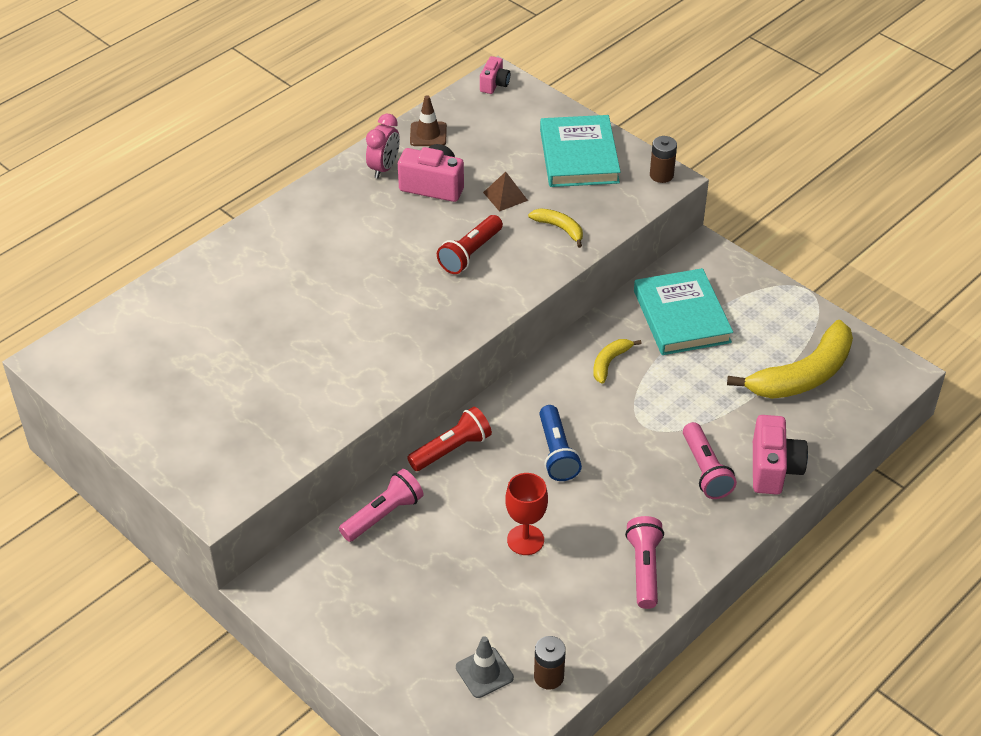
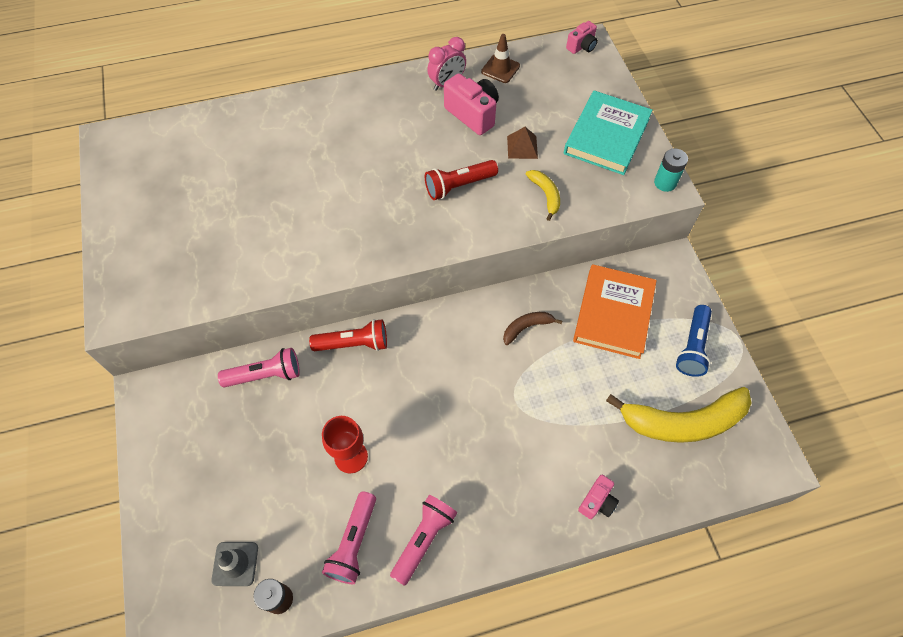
camera: 30 degrees right, 15 degrees up
(557, 453) = (429, 389): blue flashlight -> blue flashlight (692, 347)
(610, 362) = (527, 327): yellow banana -> brown banana
(661, 175) = (665, 183): brown battery -> turquoise battery
(681, 316) = (613, 313): turquoise book -> orange book
(705, 470) = (537, 471): pink flashlight -> pink flashlight (354, 543)
(773, 469) = (597, 502): pink camera -> pink camera, size x0.59

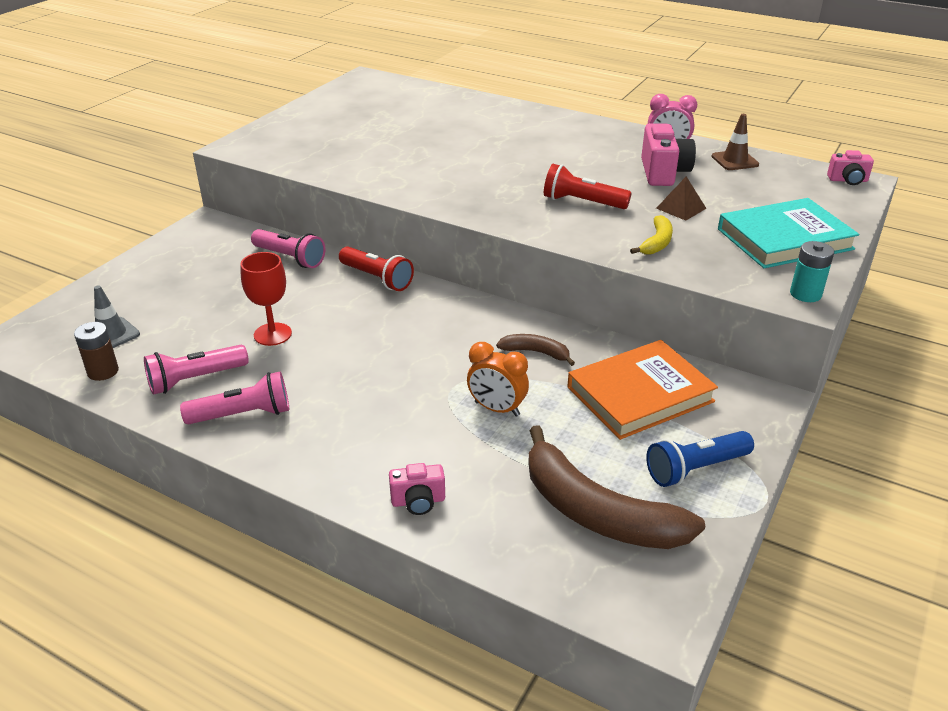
camera: 45 degrees right, 25 degrees down
(557, 394) = (497, 409): none -> orange clock
(682, 422) = (596, 512): yellow banana -> brown banana

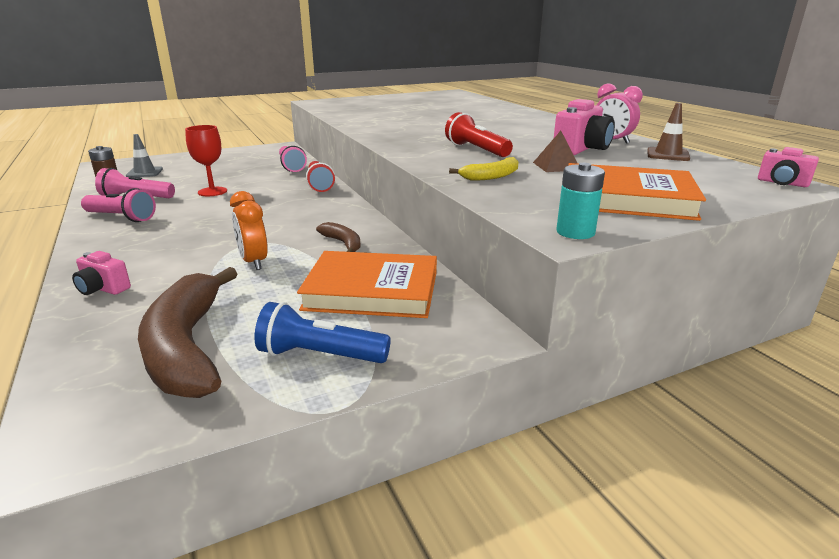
camera: 35 degrees right, 10 degrees down
(784, 239) = (626, 199): turquoise book -> orange book

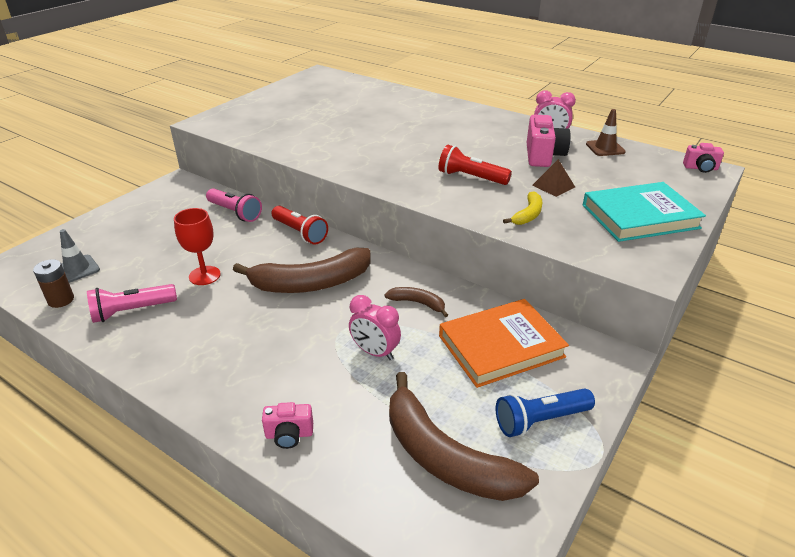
camera: 30 degrees left, 10 degrees up
(121, 217) = (162, 344): pink flashlight -> none
(254, 262) = (375, 352): orange clock -> pink clock
(277, 212) = (310, 283): none -> brown banana
(575, 232) = (653, 267): turquoise battery -> none
(626, 199) = (639, 216): orange book -> turquoise book

